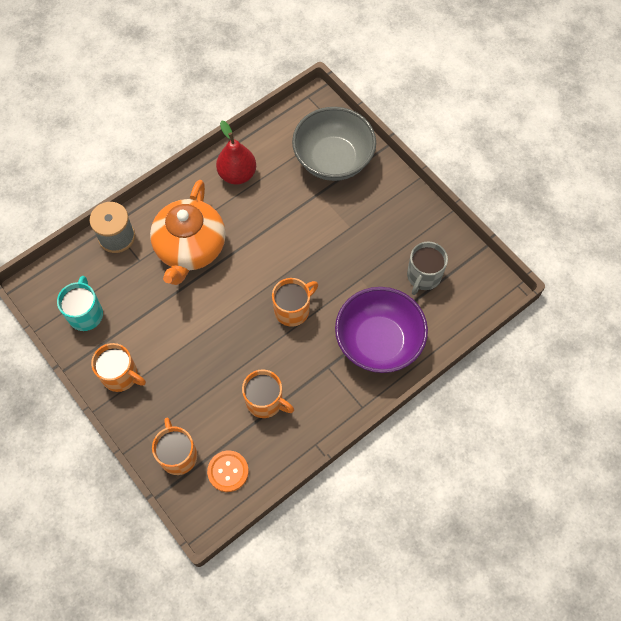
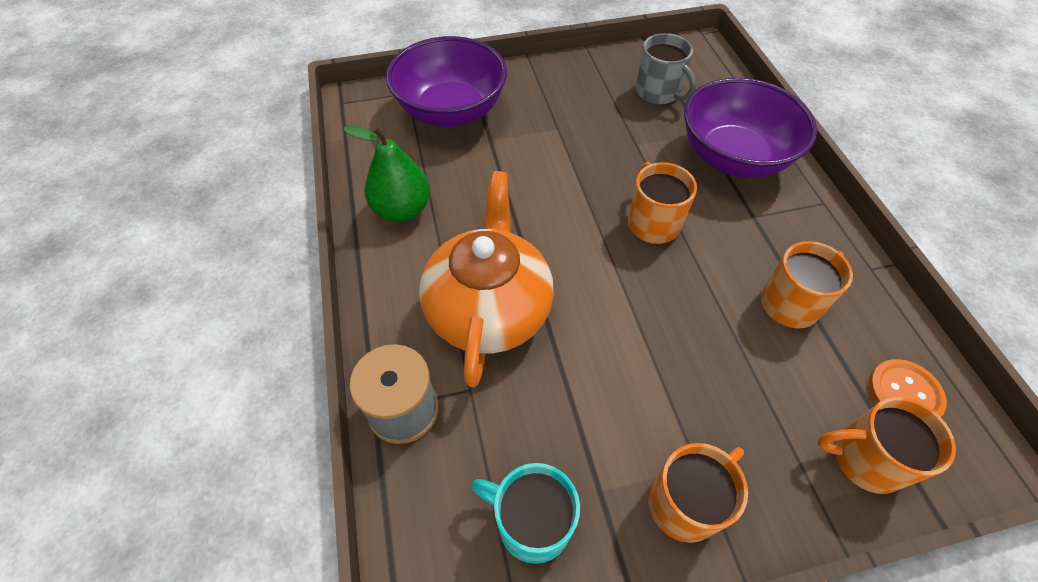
camera: 65 degrees left, 10 degrees down
(190, 248) = (489, 308): orange teapot -> orange teapot turned 120 degrees counterclockwise
(237, 174) = (402, 209): red pear -> green pear
(333, 160) = (451, 111): grey bowl -> purple bowl

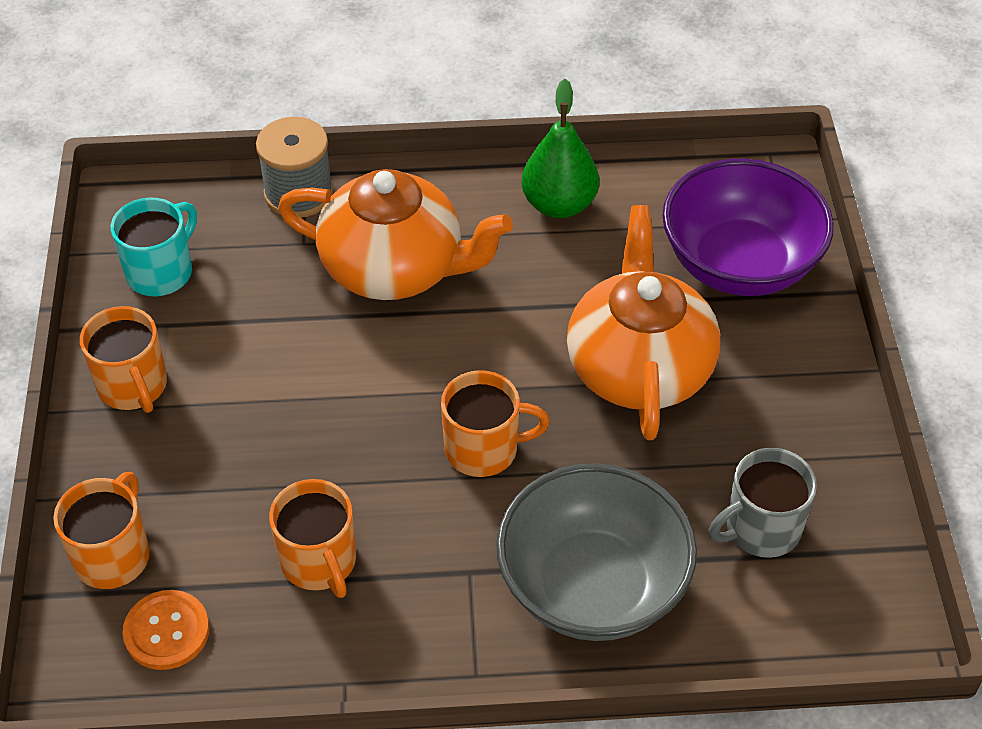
camera: 100 degrees right, 5 degrees down
(554, 151) = (639, 366): none -> orange teapot
(733, 157) = (592, 586): purple bowl -> grey bowl

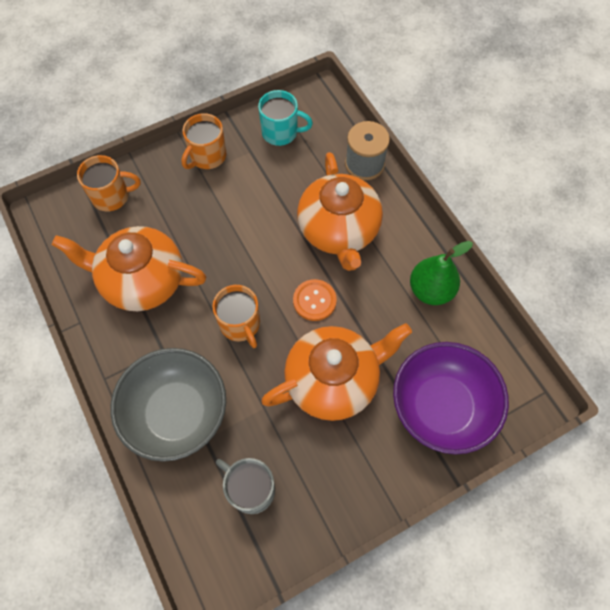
camera: 65 degrees right, 15 degrees up
(167, 631) = (80, 237): orange button -> orange button (314, 301)
(319, 561) = (141, 280): orange mug -> orange teapot

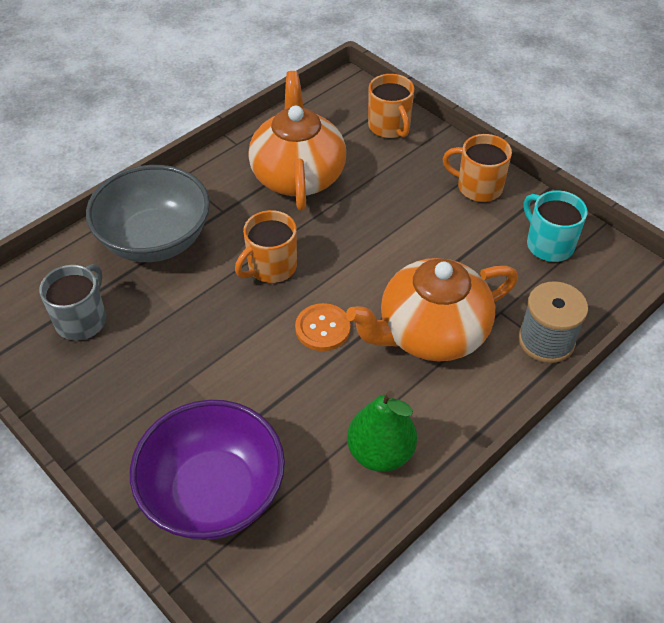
camera: 75 degrees right, 15 degrees down
(281, 132) = (549, 244): turquoise mug -> turquoise mug turned 150 degrees clockwise
(333, 380) = (224, 368): orange teapot -> none

